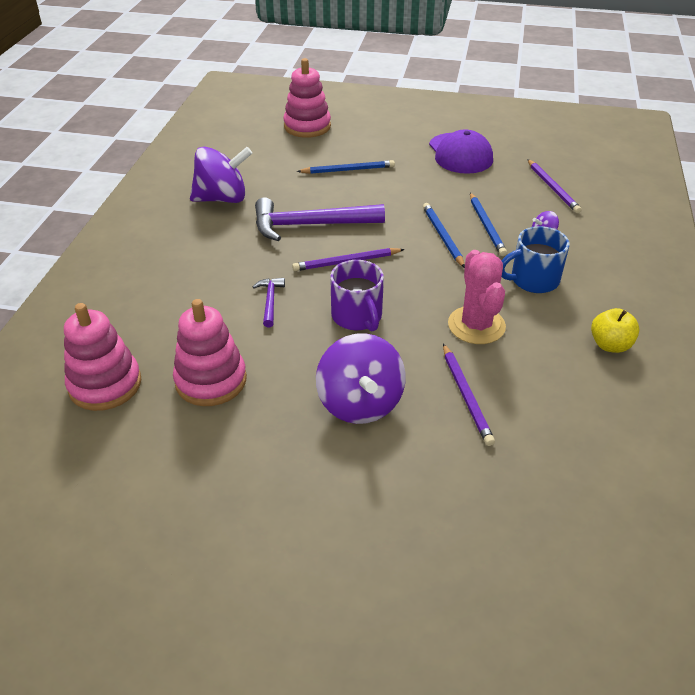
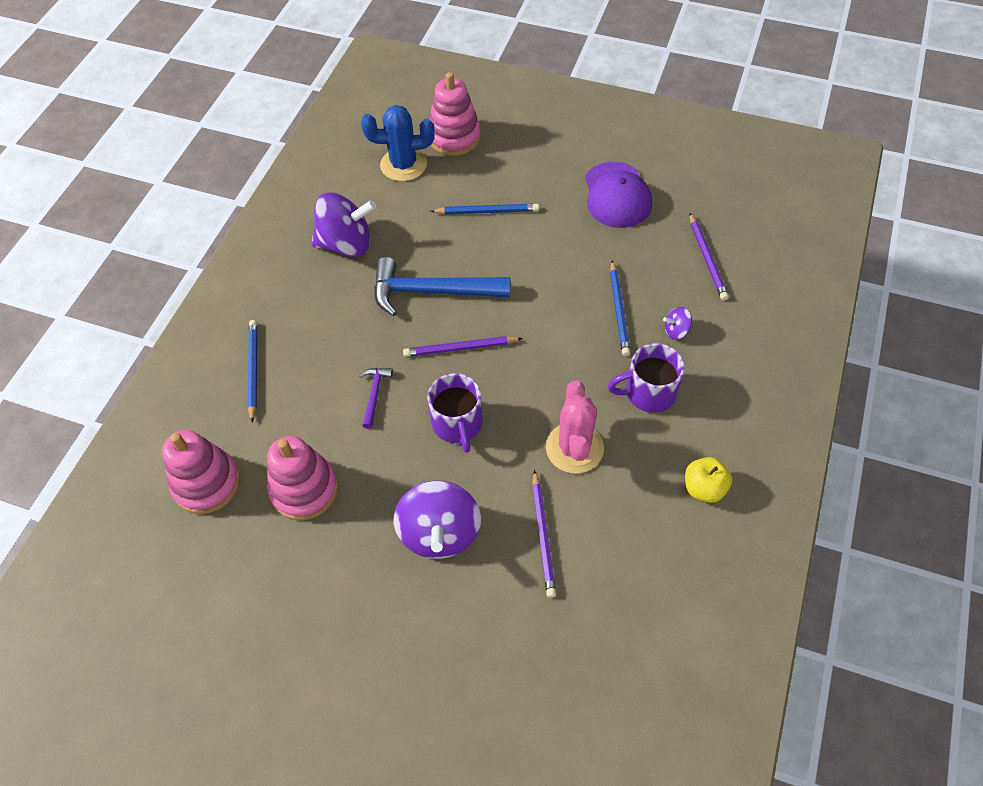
camera: 10 degrees right, 15 degrees up
(265, 145) = (403, 165): none -> blue cactus
(310, 225) = (432, 292): purple hammer -> blue hammer
(442, 236) = (568, 321): blue pencil -> blue pencil (253, 370)
(533, 280) = (648, 392): blue mug -> purple mug

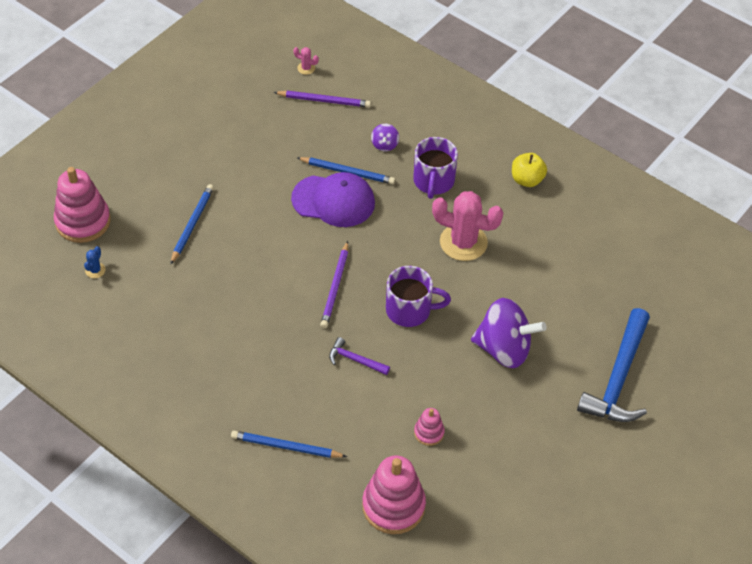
camera: 75 degrees left, 5 degrees down
(304, 489) = (429, 432): pink stacking toy -> pink stacking toy, size x0.50
(346, 244) = (172, 340): purple spinning top -> none
(403, 165) = (95, 270): blue cactus -> blue cactus, size x0.41
(432, 292) = (264, 290): blue hammer -> blue hammer (618, 378)
(543, 535) = (530, 285): purple pencil -> none
(617, 195) = (225, 131): purple cap -> purple cap (333, 201)
(743, 229) = (306, 68): none -> pink cactus

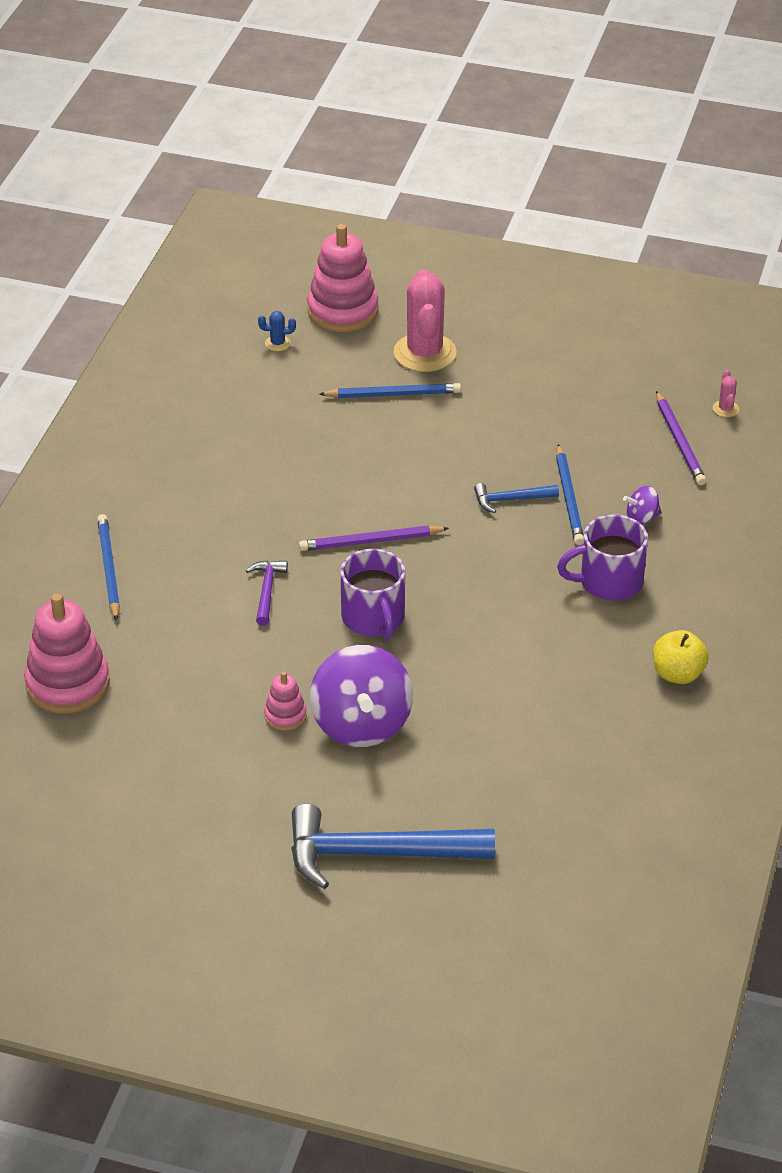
camera: 70 degrees right, 10 degrees down
(333, 201) = (511, 500): purple cap -> blue hammer
(429, 432) = (190, 687): pink stacking toy -> pink stacking toy (285, 715)
(463, 242) = (520, 639): pink cactus -> pink cactus (425, 353)

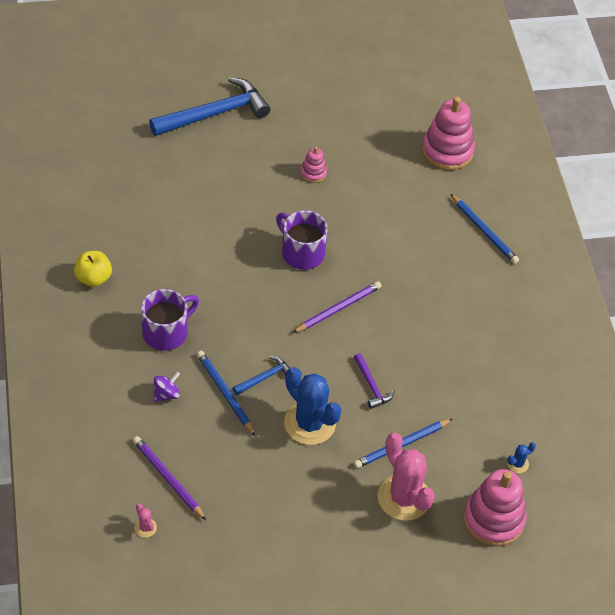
camera: 150 degrees right, 10 degrees up
(266, 591) = (379, 249): purple hammer -> purple hammer (371, 386)
(361, 724) = (267, 182): purple spinning top -> none
(485, 442) = (310, 423): none -> blue cactus

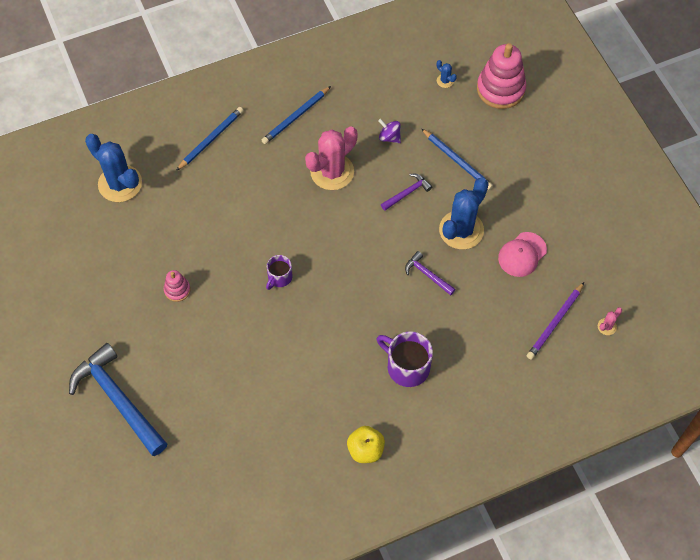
camera: 100 degrees left, 10 degrees up
(166, 394) = (473, 347): purple spinning top -> purple spinning top (389, 137)
(225, 394) = (455, 301): blue pencil -> blue pencil (296, 117)
(261, 473) = (522, 254): none -> pink cap
(264, 377) = (427, 275): blue hammer -> purple hammer
(302, 253) = (279, 277): purple mug -> purple mug, size x0.59
(338, 308) = (334, 234): purple pencil -> none
(404, 497) = (505, 150): pink cactus -> pink cactus (332, 172)
(447, 151) = (120, 183): pink stacking toy -> blue cactus

